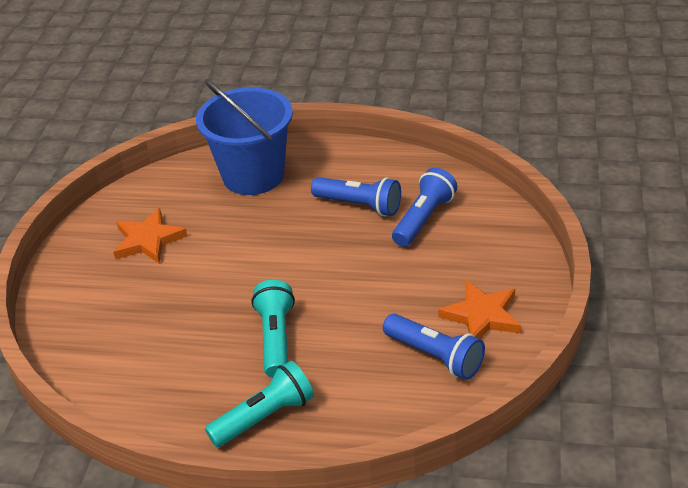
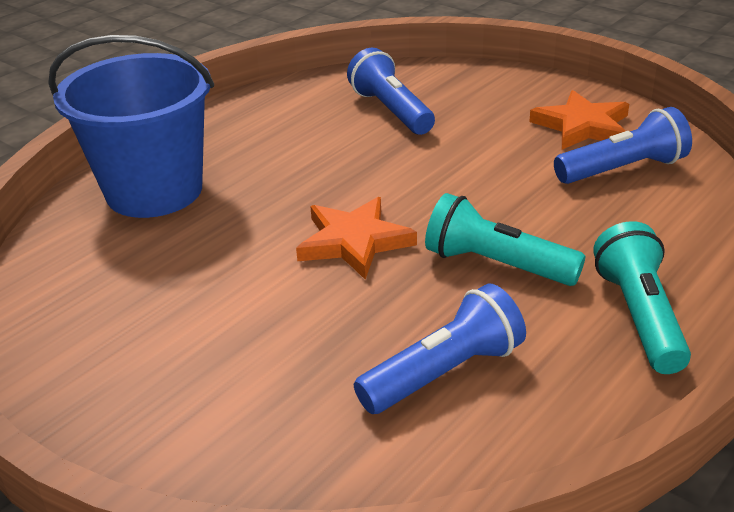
camera: 60 degrees left, 5 degrees down
(148, 240) = (164, 317): orange star -> orange star (354, 242)
(359, 205) = (317, 139): blue flashlight -> blue flashlight (444, 372)

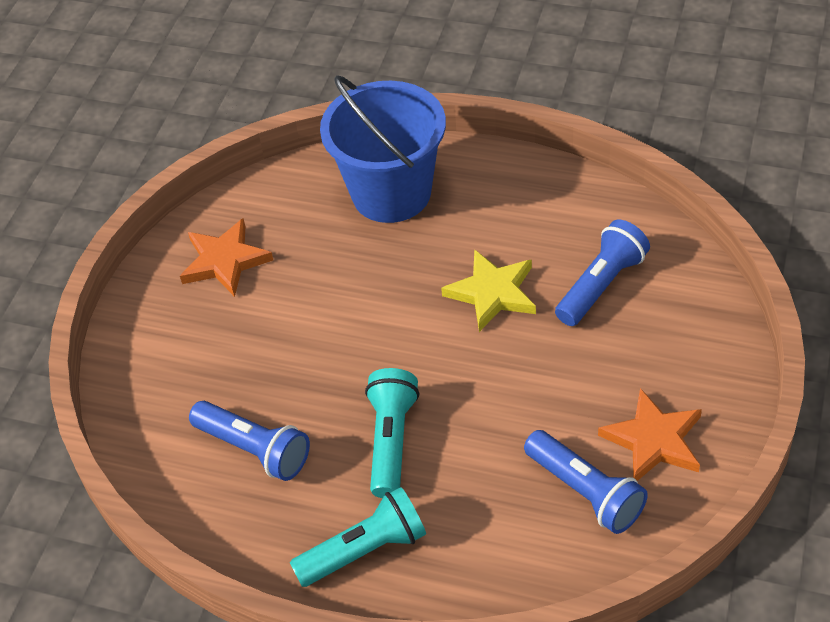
camera: 70 degrees right, 15 degrees up
(349, 163) = (492, 293): none -> yellow star
(354, 242) = (381, 342): orange star -> orange star (225, 261)

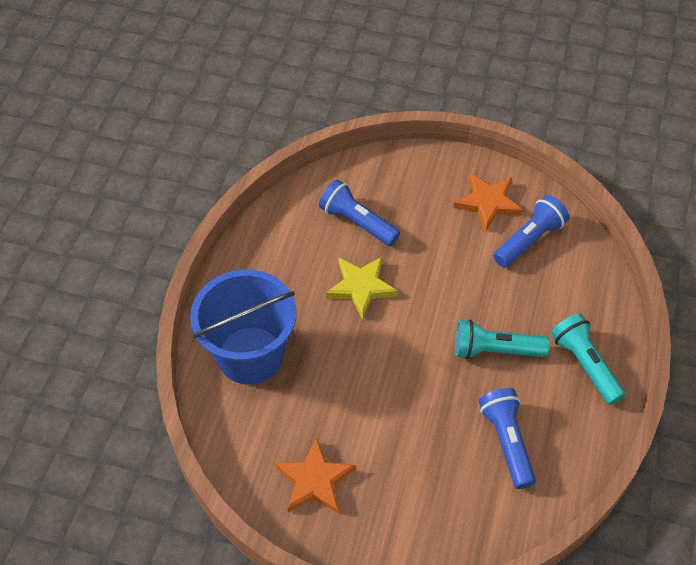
camera: 95 degrees left, 5 degrees up
(254, 449) = (507, 441): blue flashlight -> blue flashlight turned 45 degrees counterclockwise

